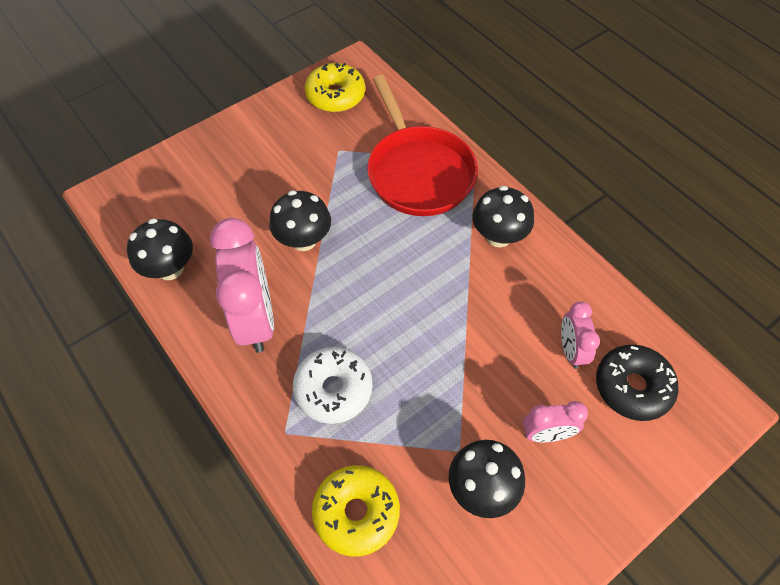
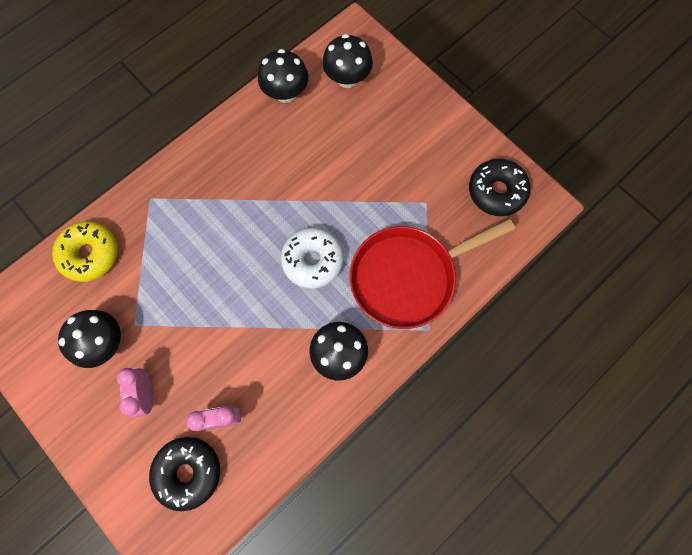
camera: 85 degrees right, 15 degrees up
(256, 319) = (243, 162): pink clock -> none
(303, 240) = (321, 187): black mushroom -> black mushroom (347, 79)
(333, 389) = (184, 227): white donut -> white donut (312, 261)
(335, 95) = (496, 191): yellow donut -> black donut

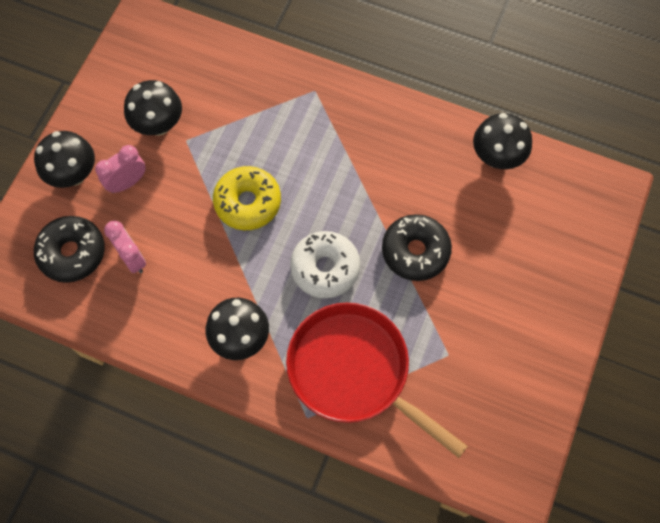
camera: 65 degrees right, 5 degrees down
(90, 254) = (235, 69): yellow donut -> yellow donut (248, 202)
(347, 79) = (550, 209): black mushroom -> black mushroom (73, 174)
(496, 191) = (503, 426): black donut -> black donut (415, 251)

